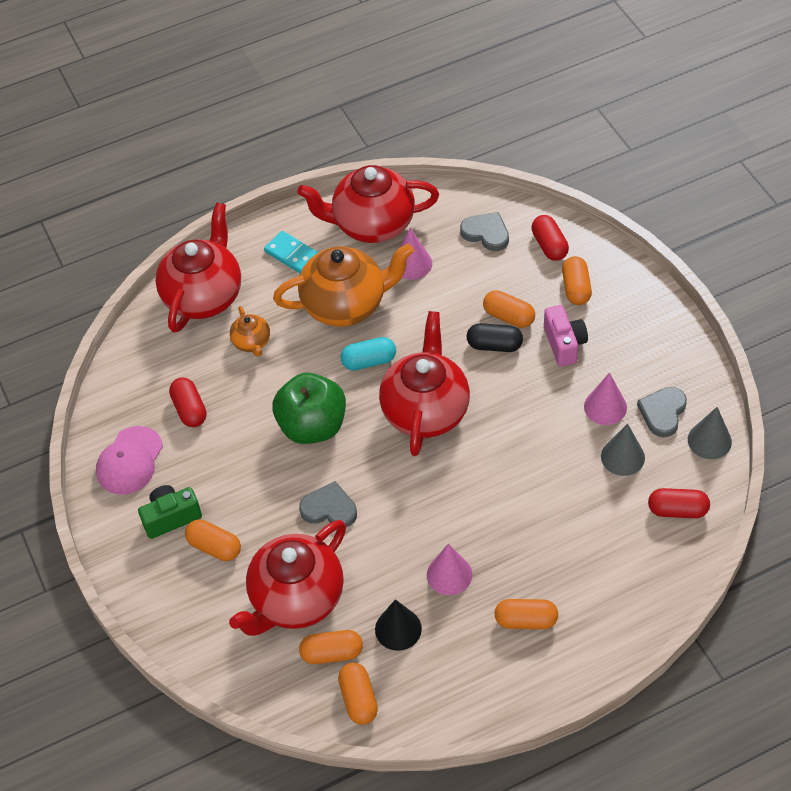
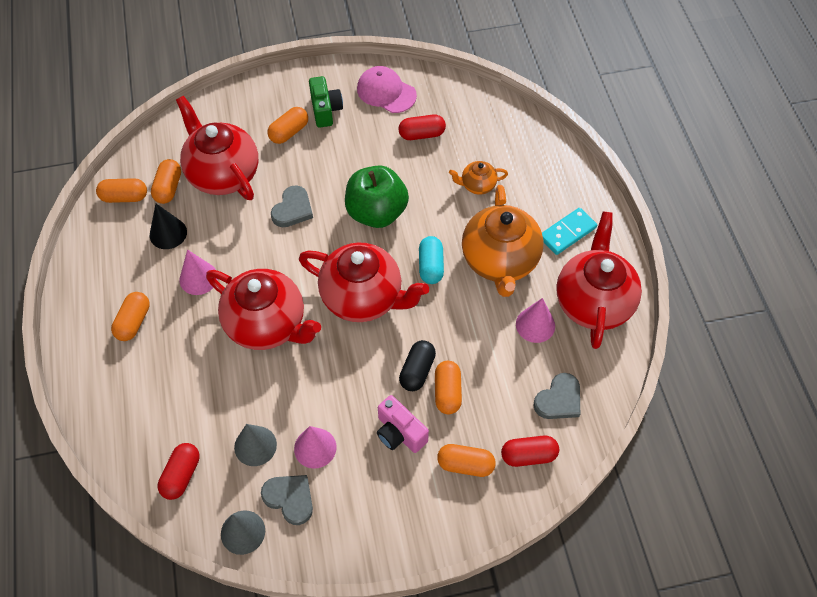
camera: 100 degrees right, 5 degrees up
(204, 296) = (538, 160): red teapot -> red teapot (267, 324)
(508, 317) = (447, 392): orange capsule -> orange capsule turned 45 degrees counterclockwise
(564, 344) = (399, 433): pink camera -> pink camera turned 45 degrees clockwise

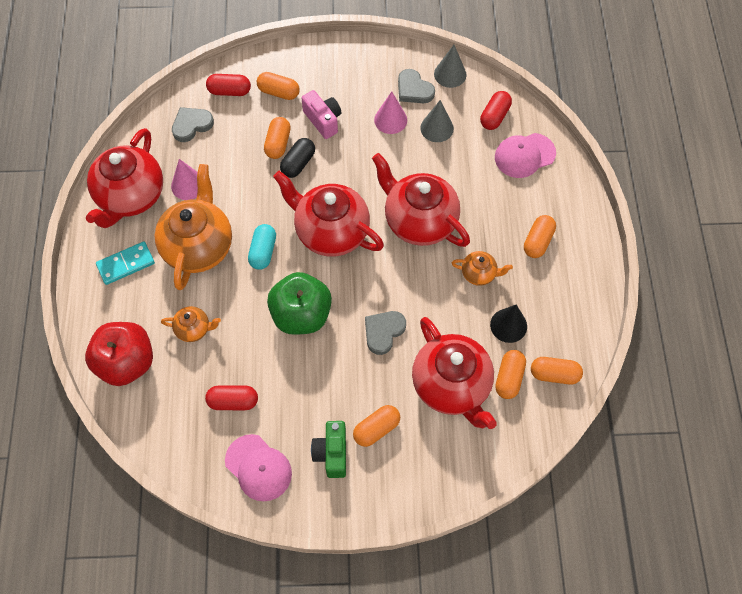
camera: 170 degrees left, 5 degrees up
(144, 425) = (524, 155): none -> pink cap
(198, 278) = (479, 274): pink cone -> orange teapot
(529, 150) = (126, 362): none -> red apple

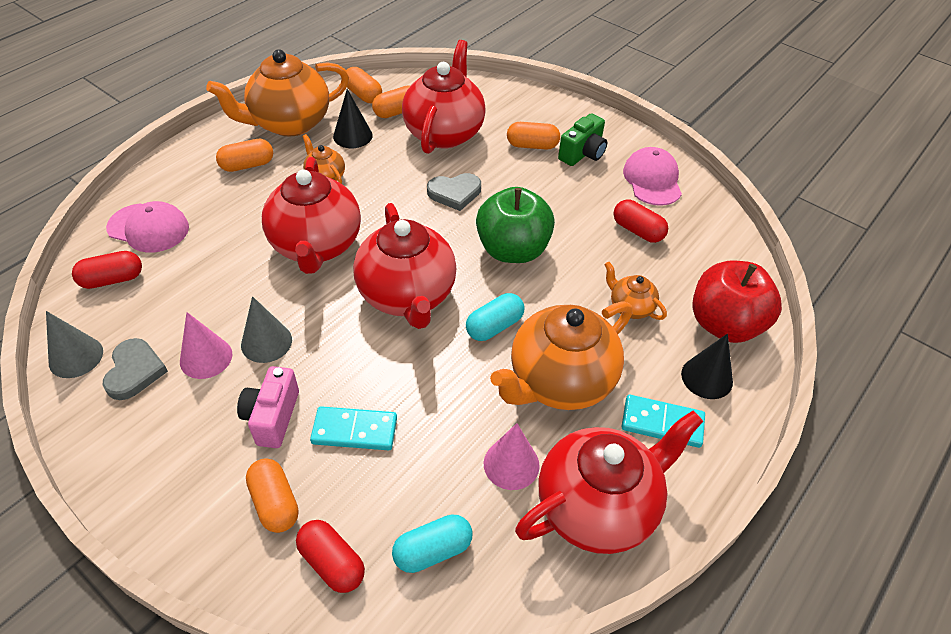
camera: 140 degrees left, 15 degrees down
(117, 313) = (707, 377): none -> black cone
(191, 125) = (433, 551): grey heart -> turquoise capsule
(278, 144) = (354, 431): orange capsule -> turquoise domino
(298, 163) = (359, 388): black capsule -> none
(437, 128) = (178, 312): grey cone -> grey cone (266, 342)
(564, 299) = (289, 123): none -> orange teapot

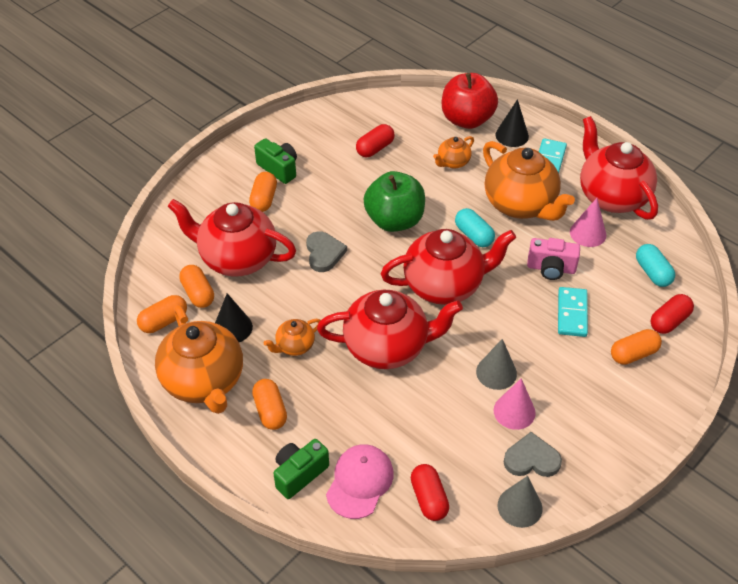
camera: 85 degrees left, 0 degrees up
(170, 187) = (299, 474): none -> green camera
(272, 417) = (566, 362): pink camera -> pink camera (551, 268)
(652, 180) = (316, 132): pink cap -> none

